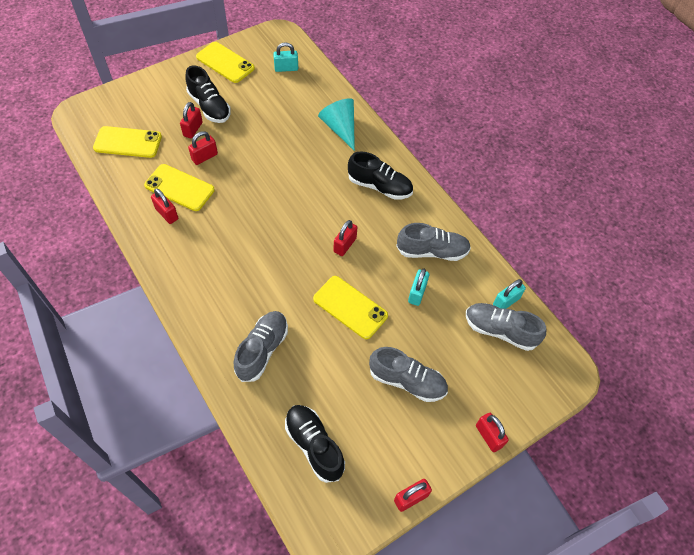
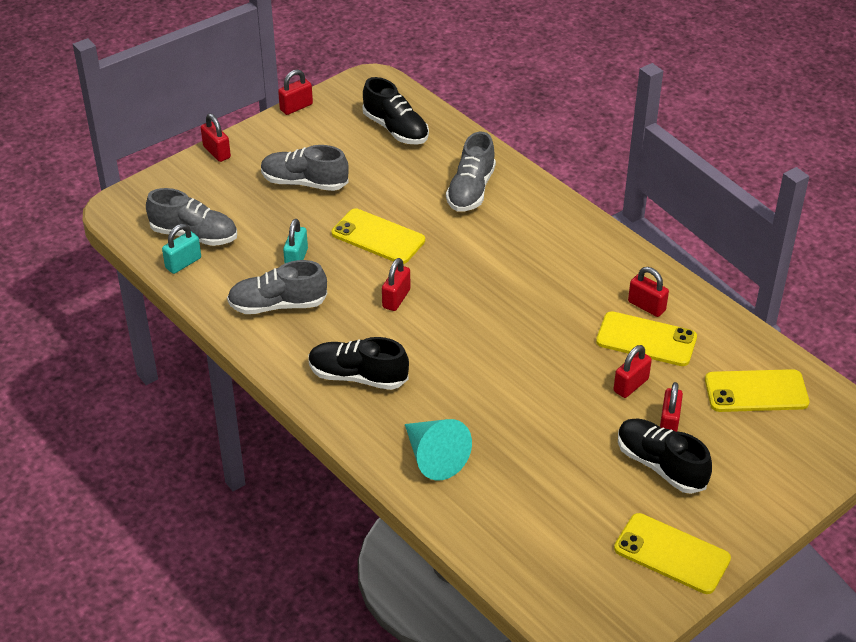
camera: 175 degrees right, 15 degrees down
(286, 68) = (556, 558): turquoise padlock -> none

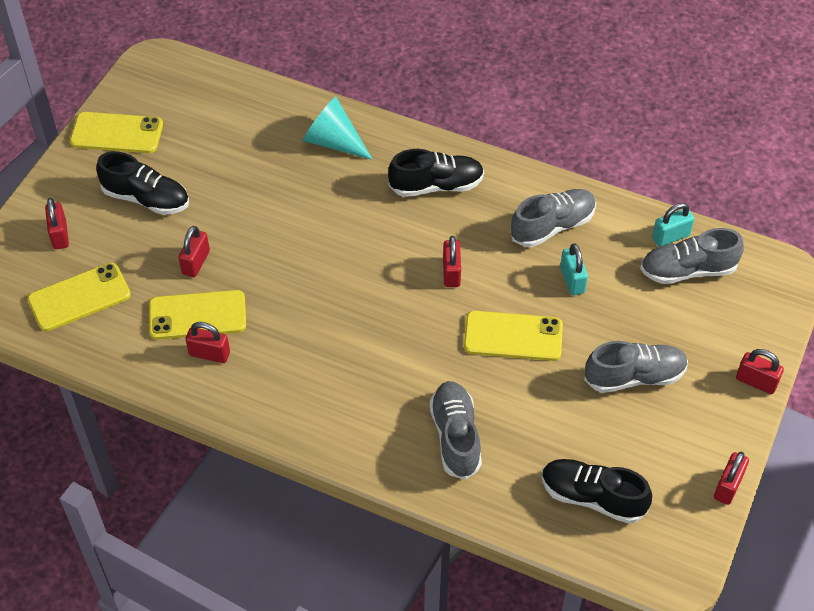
camera: 155 degrees right, 10 degrees up
(183, 263) = (670, 237): turquoise padlock -> turquoise padlock turned 45 degrees clockwise
(668, 424) = (150, 237): red padlock -> red padlock (60, 235)

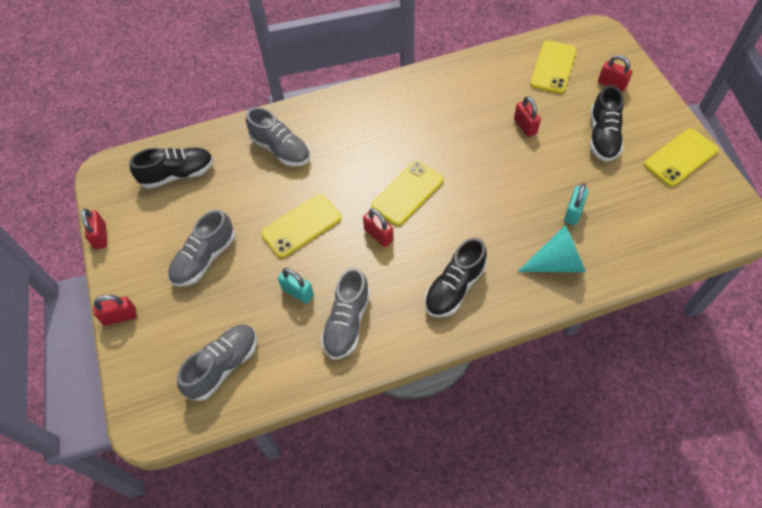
camera: 140 degrees right, 5 degrees up
(146, 198) = (603, 136): black shoe -> black shoe turned 60 degrees counterclockwise
(197, 315) = (485, 103): yellow phone -> yellow phone (407, 193)
(209, 354) = (453, 92): red padlock -> none
(670, 237) = (256, 385): turquoise padlock -> turquoise padlock (573, 212)

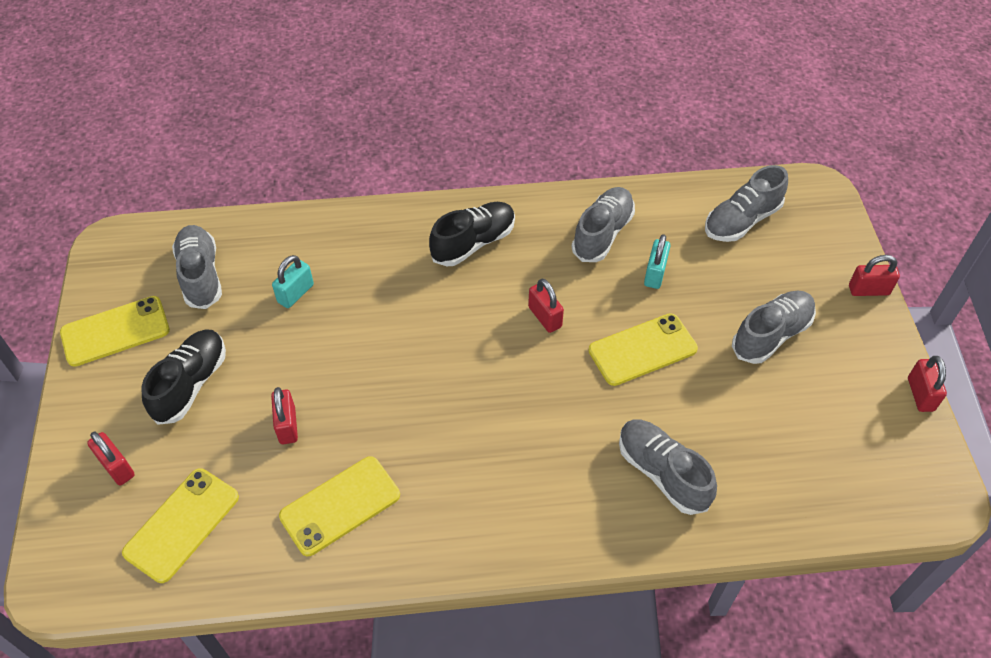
camera: 170 degrees left, 5 degrees down
(178, 174) = (822, 466): black shoe -> none
(297, 292) = (655, 274): turquoise padlock -> turquoise padlock turned 60 degrees clockwise
(407, 193) = (492, 363): yellow phone -> yellow phone (340, 506)
(557, 263) = (348, 244): turquoise cone -> none
(653, 211) = (201, 275): none -> grey shoe

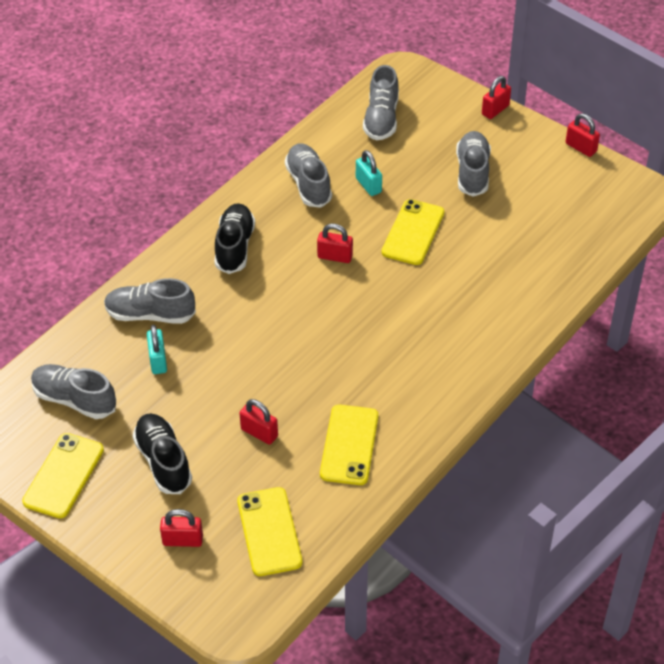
camera: 45 degrees left, 5 degrees down
(662, 473) = (500, 287): grey shoe -> grey shoe (150, 314)

